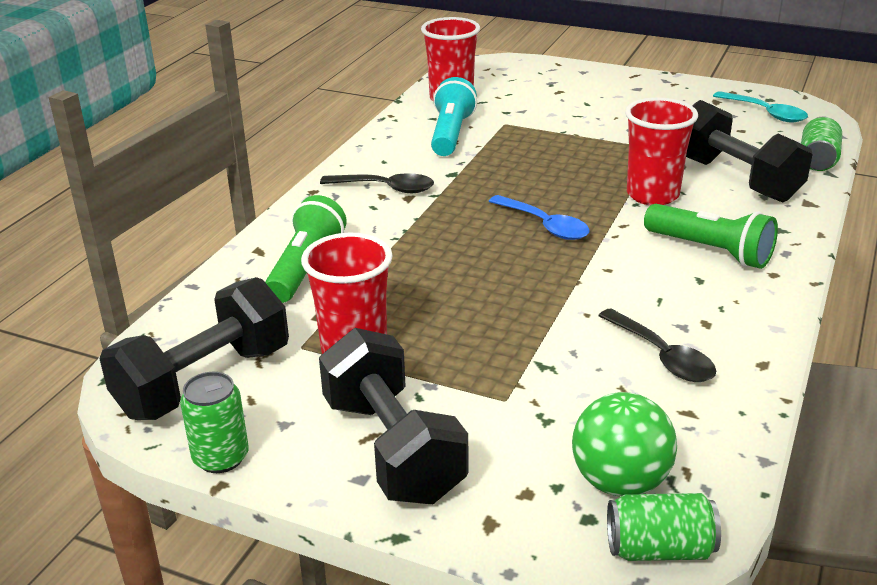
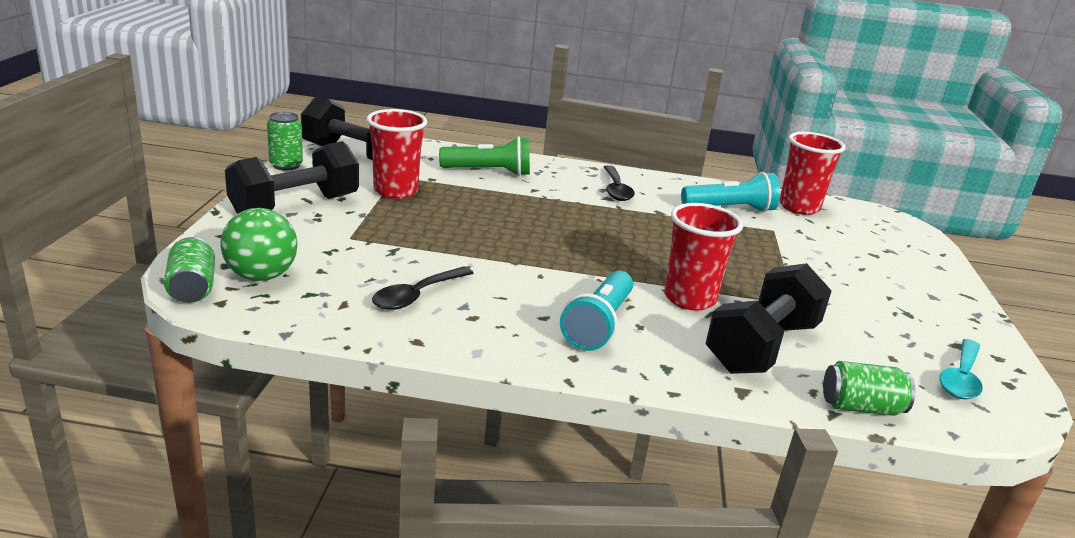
camera: 70 degrees right, 5 degrees down
(545, 225) = (597, 249): blue spoon -> none
(711, 251) = (598, 325): green flashlight -> turquoise flashlight

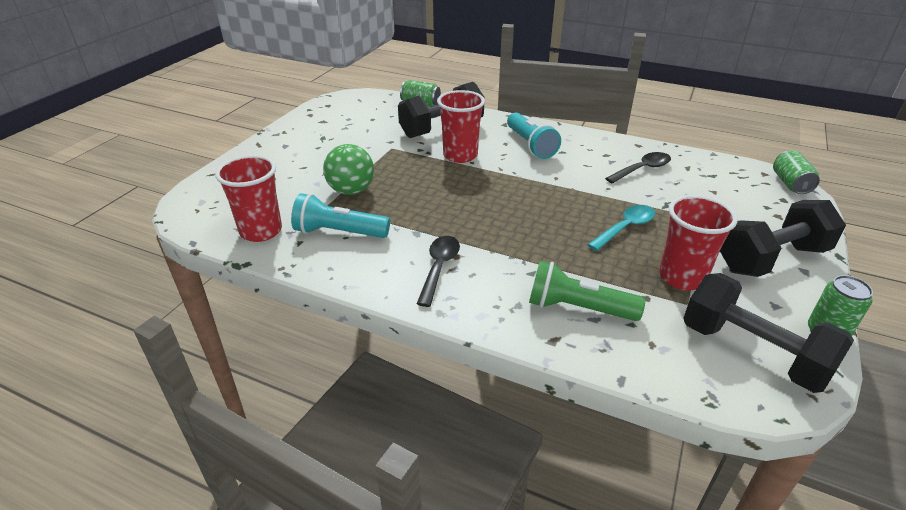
camera: 160 degrees left, 10 degrees up
(261, 276) = (752, 189): green ball -> green ball (351, 191)
(598, 325) = (530, 145): turquoise flashlight -> turquoise flashlight turned 120 degrees clockwise
(961, 378) = (349, 109): turquoise spoon -> turquoise spoon (625, 228)

